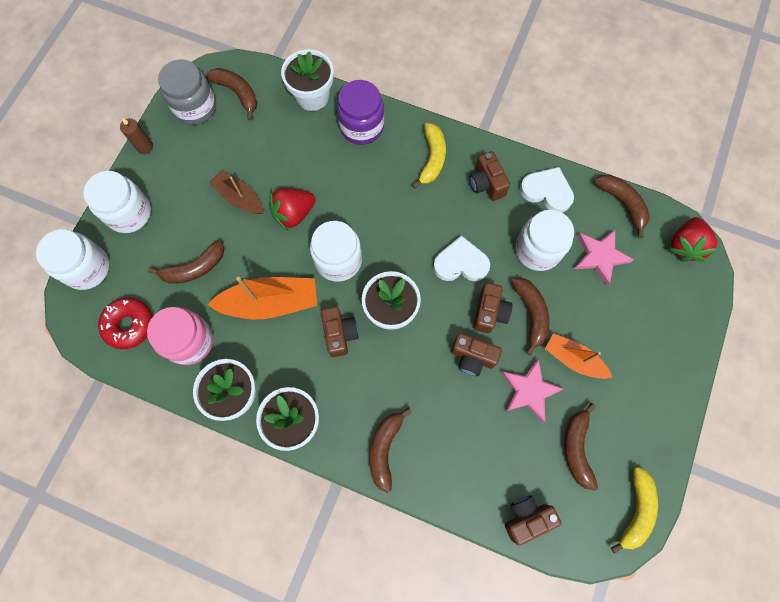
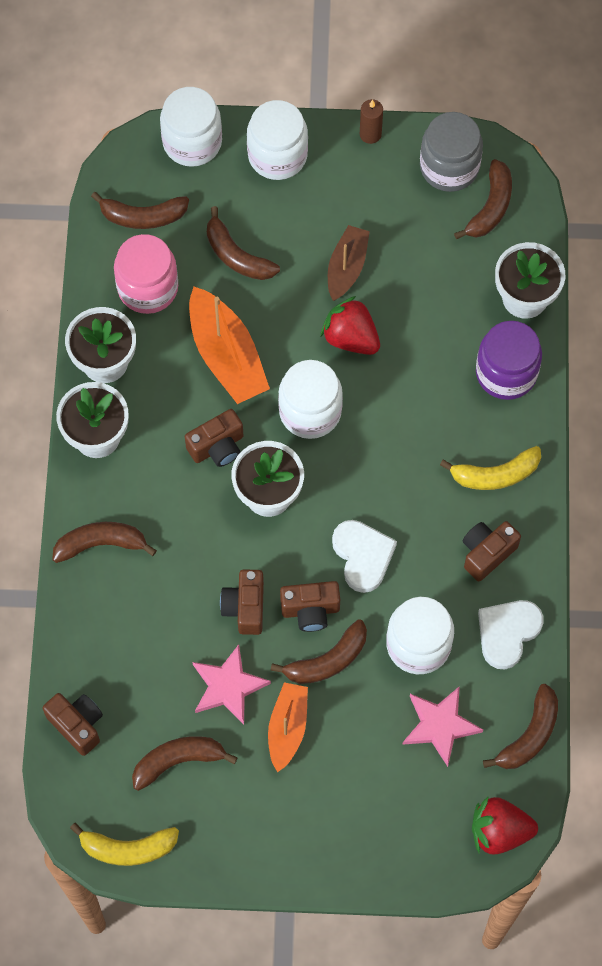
camera: 70 degrees right, 5 degrees down
(129, 325) = (143, 216): red donut -> brown banana
(547, 191) = (507, 633): white heart -> white heart turned 150 degrees counterclockwise

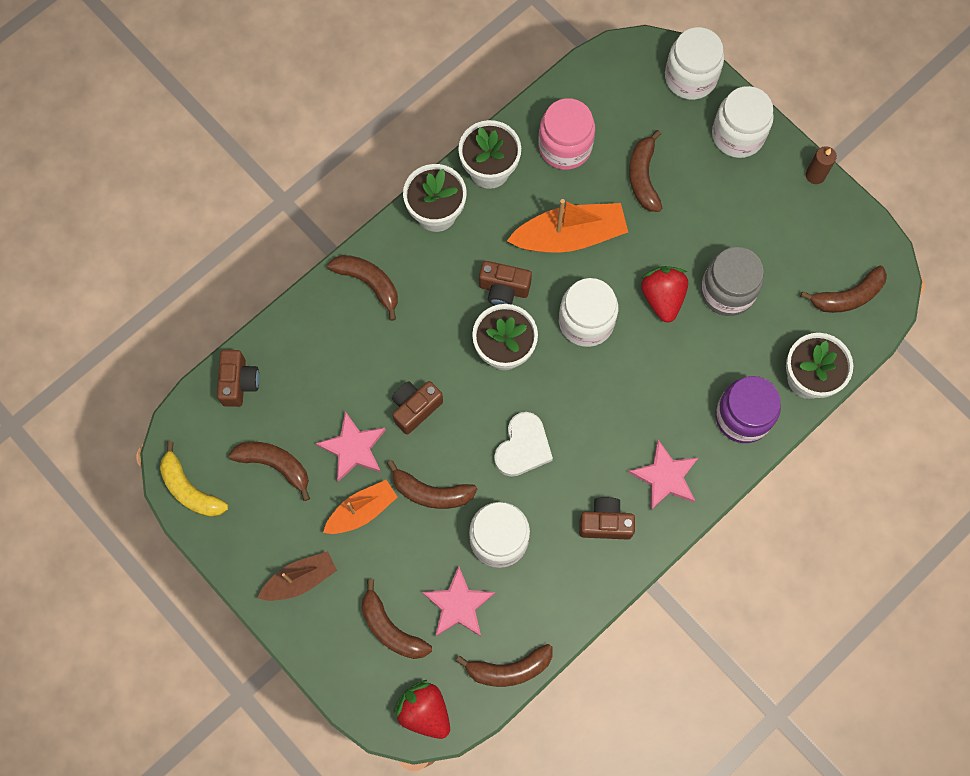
camera: 45 degrees right, 5 degrees up
(143, 216) = (609, 98): brown banana -> brown banana (391, 628)
(227, 356) = (570, 236): orange boat -> orange boat turned 120 degrees counterclockwise
(310, 610) = (453, 450): brown camera -> none
(347, 267) = (708, 249): brown boat -> brown boat (300, 579)
(449, 167) = (847, 244): grey jar -> grey jar (727, 291)
(495, 474) = (665, 477): yellow banana -> pink star
(507, 633) = (564, 588): white heart -> none

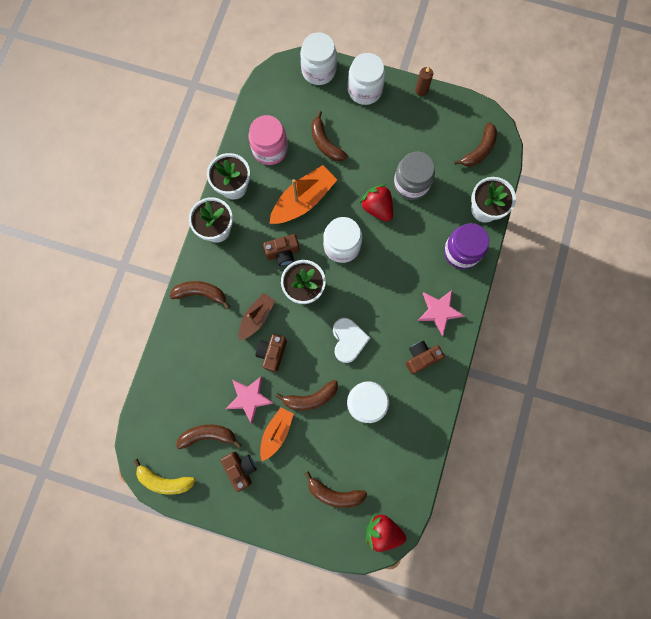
camera: 30 degrees left, 5 degrees up
(239, 382) = (157, 398): brown camera -> brown camera (241, 468)
(300, 579) = (264, 495): brown boat -> brown boat (256, 318)
(458, 605) = (365, 455): pink star -> none
(509, 669) = (416, 476): brown banana -> none

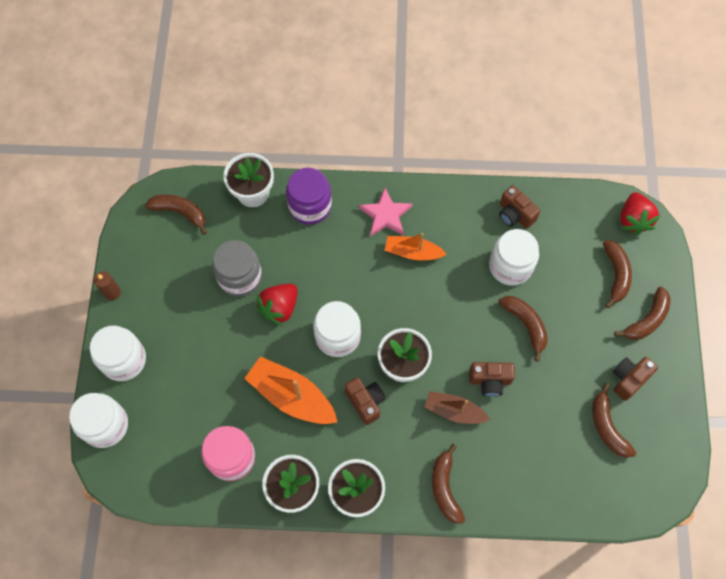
camera: 105 degrees left, 10 degrees down
(165, 480) = (674, 461): yellow banana -> none
(249, 398) = (549, 392): pink star -> none
(276, 432) = (576, 351): orange boat -> orange boat (412, 252)
(325, 143) = (207, 389): brown banana -> brown banana (646, 320)
(348, 340) = (448, 301): white heart -> none
(421, 358) = (443, 222): brown camera -> brown camera (515, 214)

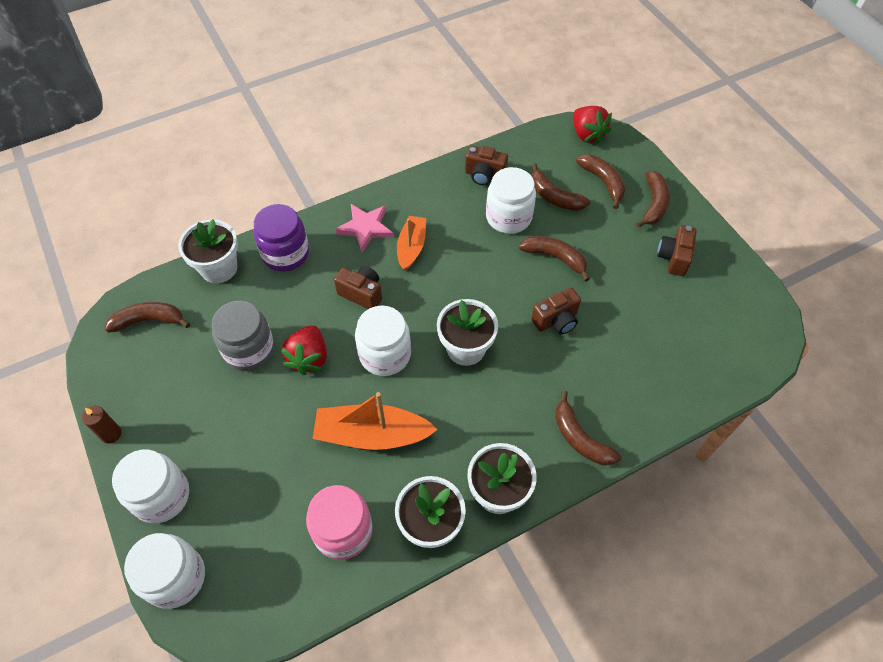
camera: 30 degrees left, 10 degrees down
(365, 402) = (451, 400): brown camera -> brown camera (362, 294)
(412, 252) = (411, 247): orange boat -> orange boat turned 120 degrees clockwise
(454, 411) = (541, 363): brown boat -> none
(607, 426) = (685, 305): brown banana -> brown banana (554, 197)

